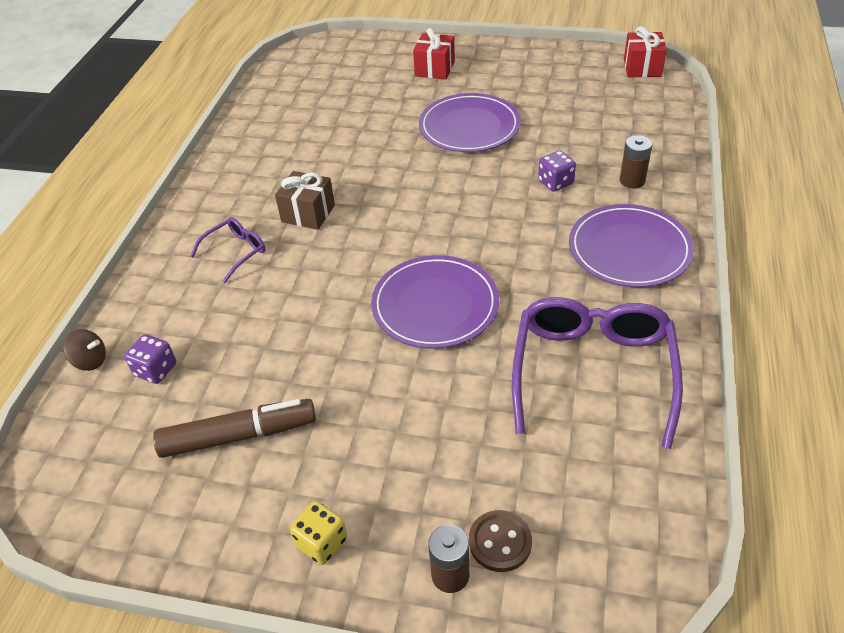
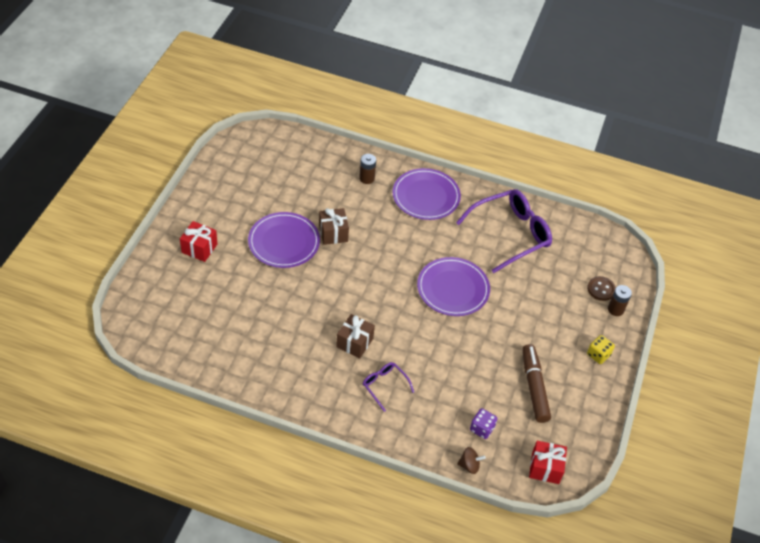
camera: 90 degrees left, 5 degrees up
(90, 361) = (469, 465): brown spinning top -> brown spinning top turned 75 degrees clockwise
(503, 165) = (333, 233): none -> brown gift
(555, 182) = (358, 212): purple dice -> none
(592, 372) = (510, 234): purple glasses -> purple glasses turned 135 degrees clockwise
(642, 68) = (246, 139): red gift -> red gift (545, 468)

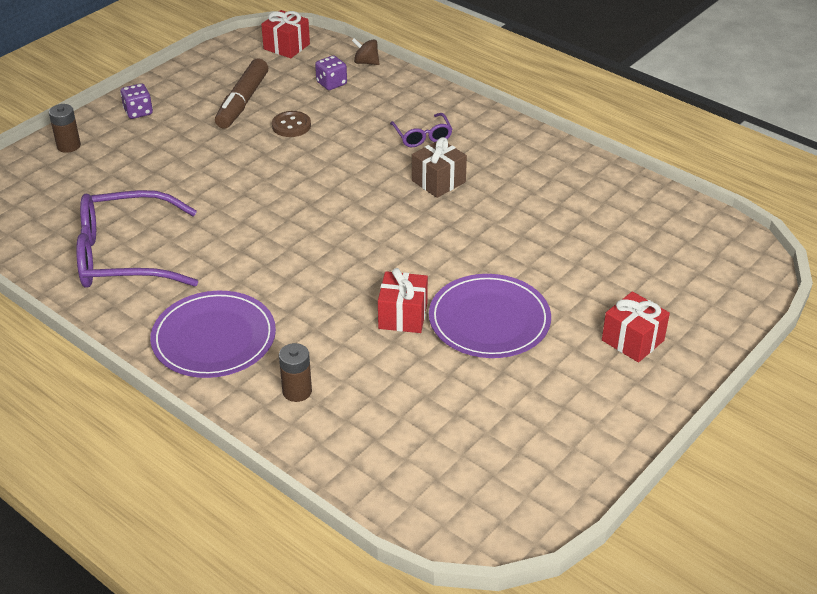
camera: 155 degrees left, 10 degrees down
(333, 233) = (403, 316): brown gift -> red gift
(453, 288) = (266, 209): purple plate -> none
(598, 355) = (138, 112): yellow dice -> purple dice
(601, 289) = (64, 168): brown button -> brown button (291, 126)

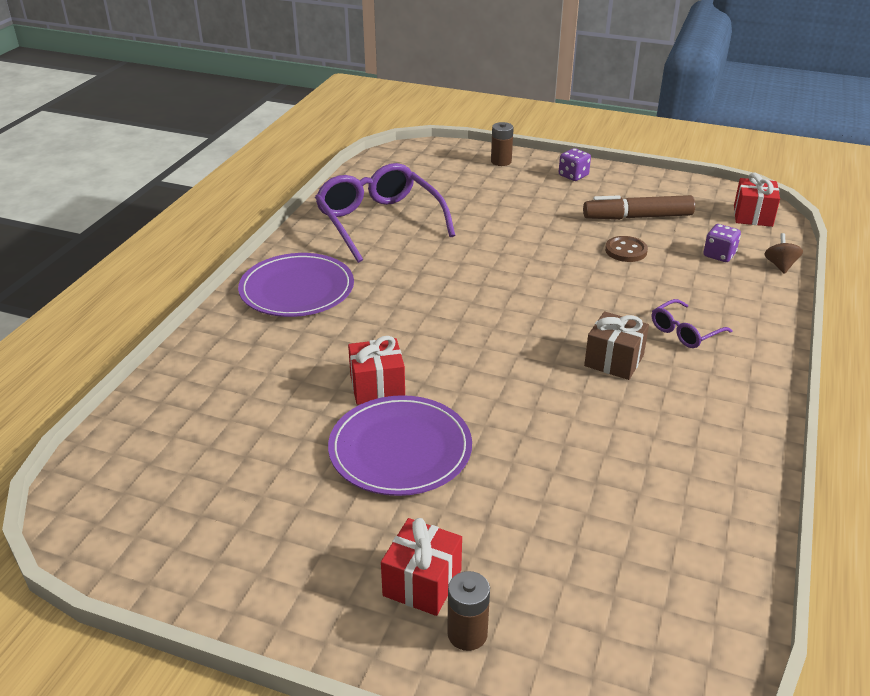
camera: 70 degrees right, 5 degrees down
(297, 391) = (245, 349): brown battery -> brown battery (467, 634)

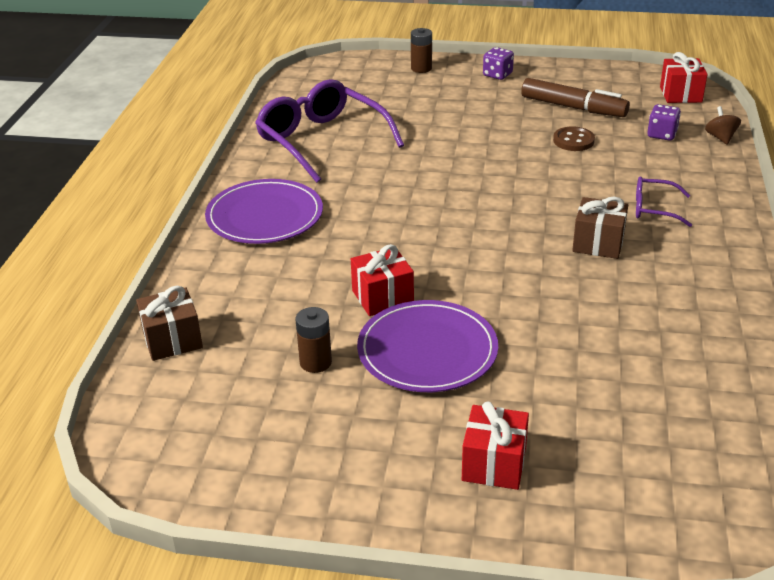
camera: 10 degrees left, 0 degrees up
(162, 401) = (172, 340): none -> brown gift
(467, 634) = (551, 500): brown battery -> brown battery (315, 362)
(637, 217) = (573, 108): brown marker -> brown marker turned 135 degrees counterclockwise
(685, 332) = (654, 209): purple glasses -> purple glasses turned 60 degrees clockwise

